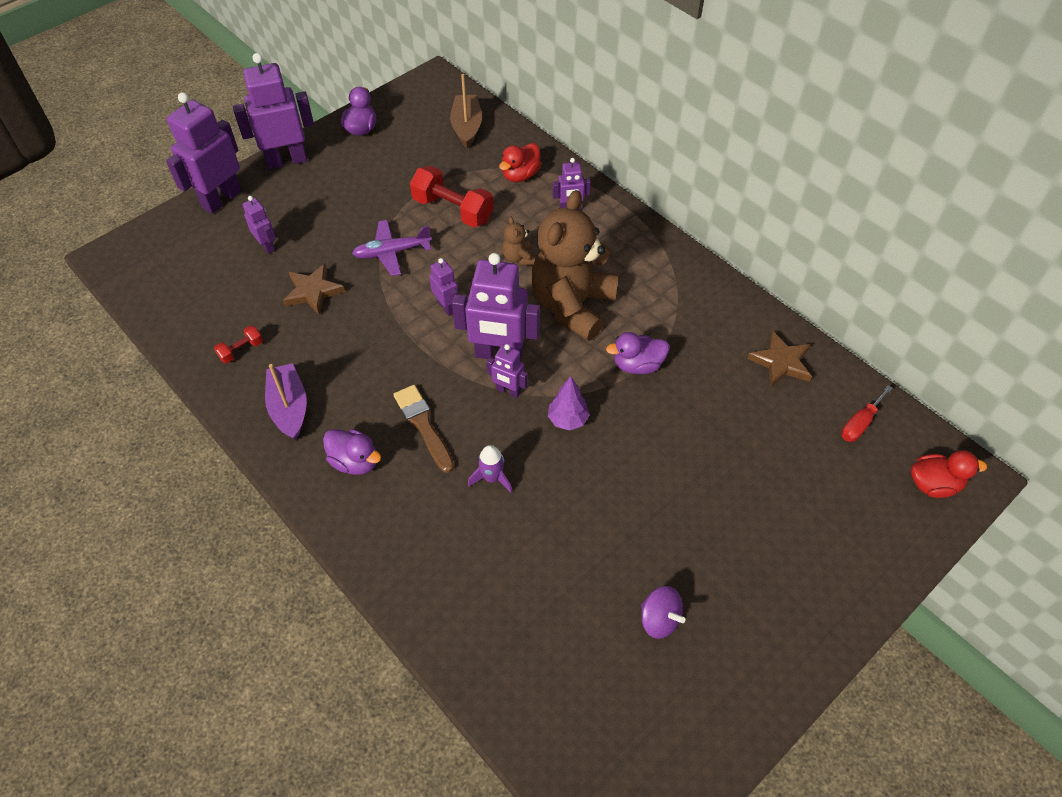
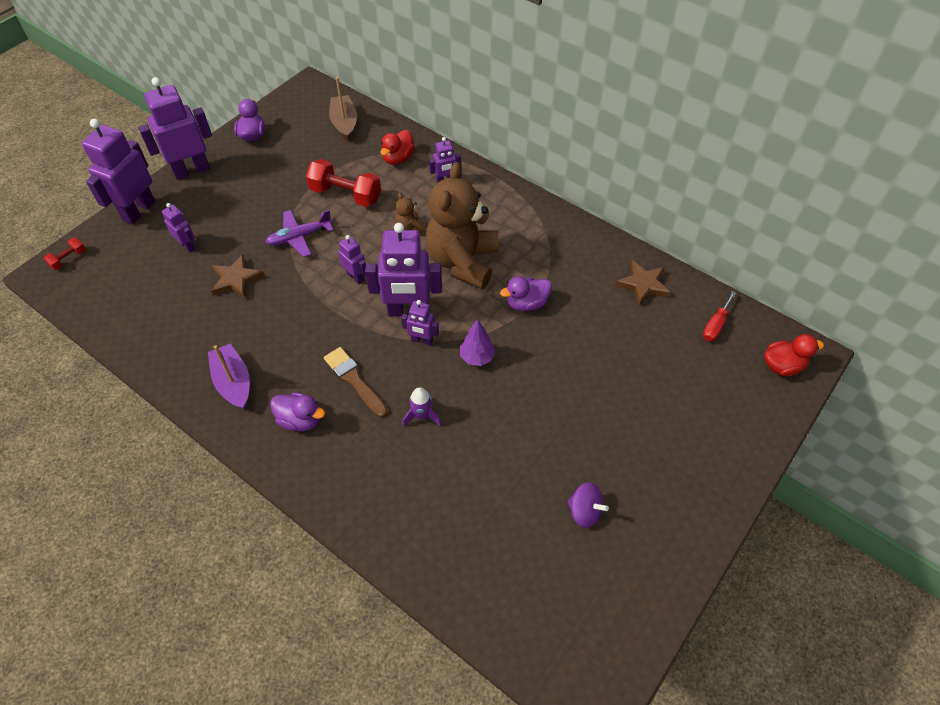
camera: 10 degrees left, 0 degrees up
(241, 350) = (181, 339): red dumbbell -> red dumbbell (68, 259)

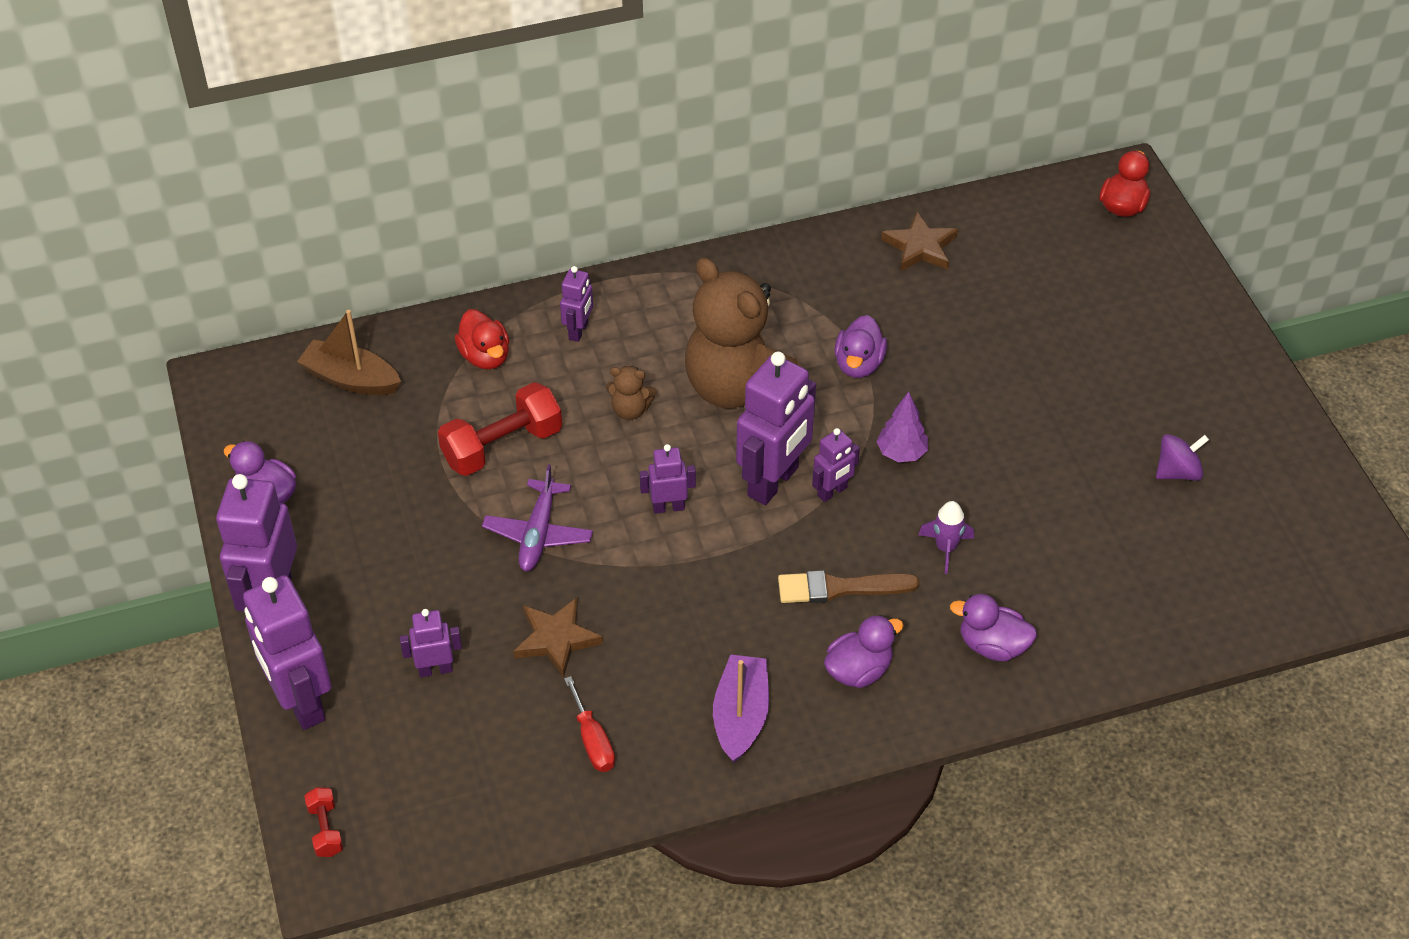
camera: 55 degrees left, 5 degrees down
(233, 382) = (741, 716): purple boat -> purple boat turned 90 degrees clockwise
(364, 478) = (992, 645): none -> purple duck
(715, 325) = (1028, 223): red screwdriver -> red screwdriver (592, 740)

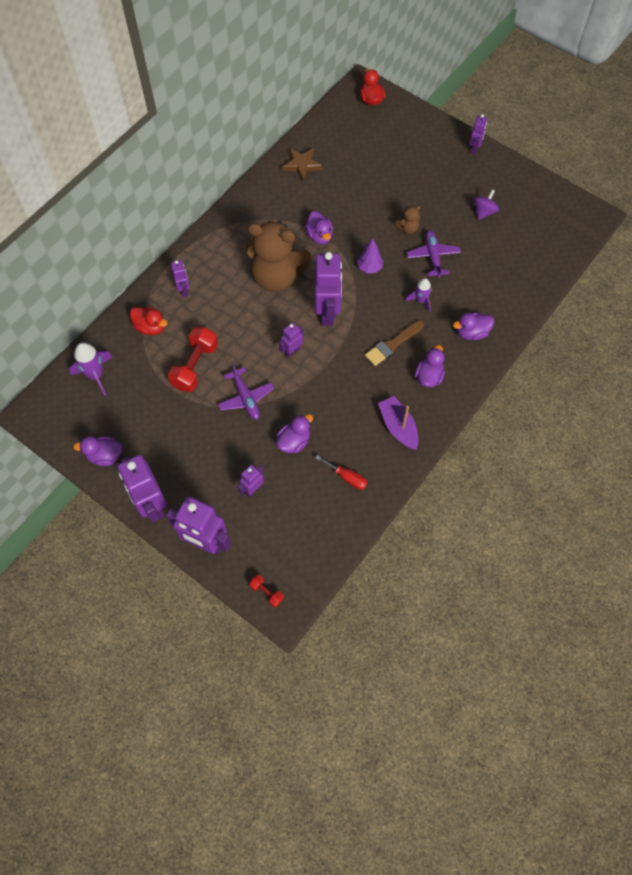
camera: 35 degrees left, 15 degrees up
(351, 379) = (96, 375): brown boat -> purple rocket
(556, 639) = (294, 441): brown star -> purple duck
(630, 410) = (238, 315): brown teddy bear -> brown teddy bear (407, 228)
(832, 492) = (355, 302): purple robot -> purple robot (474, 148)
(1025, 493) = (433, 256): none -> purple plane

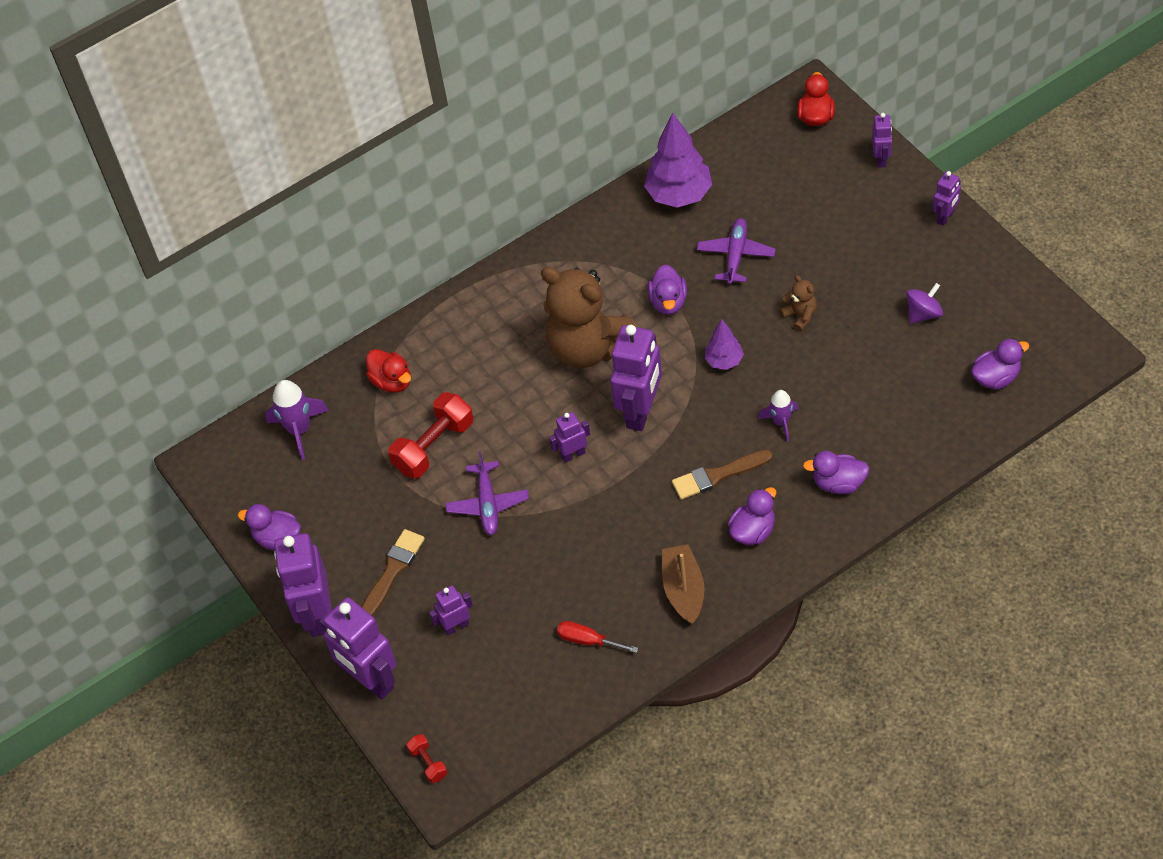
camera: 25 degrees right, 10 degrees down
(183, 290) = (453, 340): purple robot -> purple robot (881, 159)
(195, 460) = (393, 571): none -> brown brush
(294, 441) = (533, 577): purple duck -> purple duck (996, 377)
(302, 165) = (679, 195): brown star -> purple tree
(347, 477) = (588, 640): red screwdriver -> red screwdriver turned 150 degrees clockwise
(398, 427) = (684, 590): purple boat -> brown boat
(407, 228) = (800, 316): brown teddy bear -> brown teddy bear turned 120 degrees counterclockwise
(433, 256) = (822, 363): purple plane -> purple plane (736, 255)

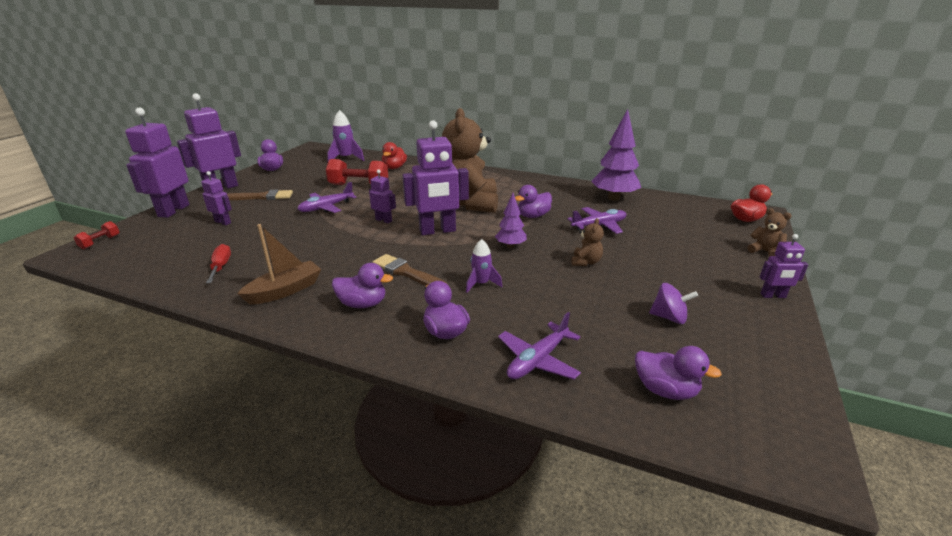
camera: 50 degrees right, 25 degrees down
(881, 159) = (764, 251): purple robot -> brown teddy bear
(916, 437) = (538, 360): none -> purple plane

